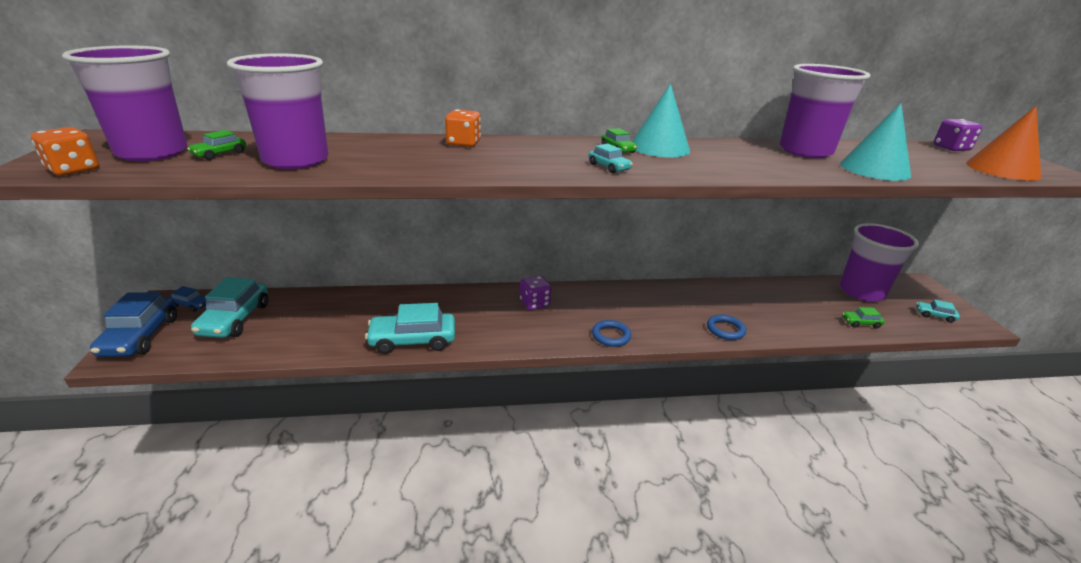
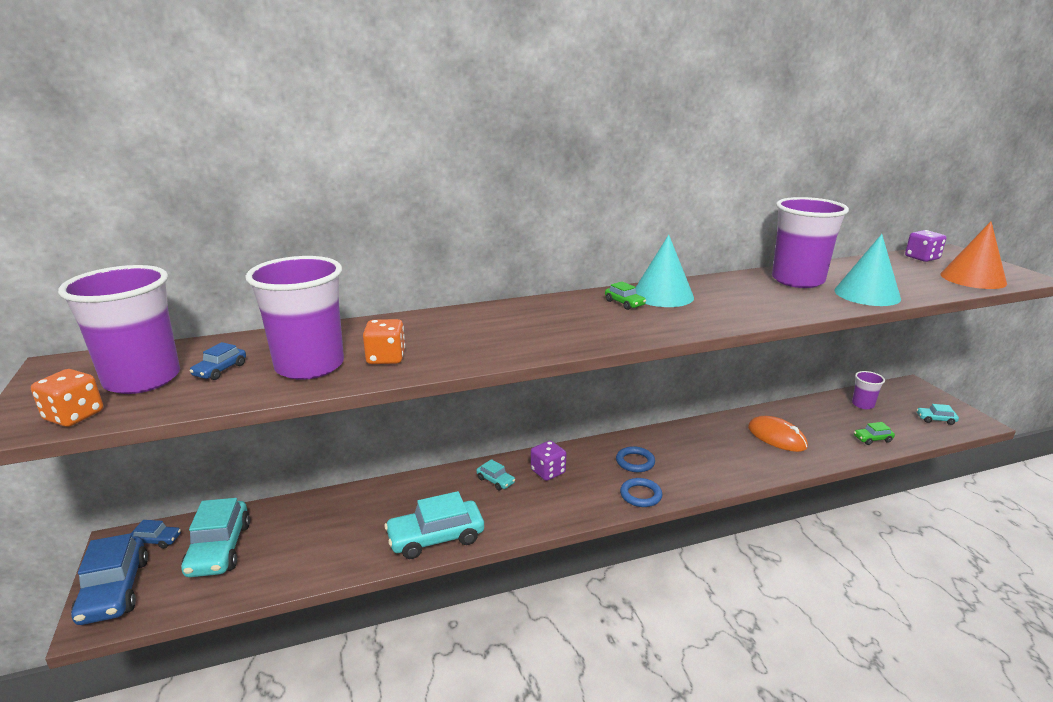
camera: 10 degrees left, 5 degrees down
(220, 154) = (220, 370): green car -> blue car
(463, 143) = (468, 317): orange dice -> orange dice (386, 358)
(609, 167) = (629, 327): turquoise car -> turquoise car (495, 481)
(725, 329) = (750, 468): blue ring -> blue ring (635, 462)
(762, 307) = (776, 437): none -> orange mouse
(861, 292) = (863, 404): purple cup -> purple cup, size x0.49

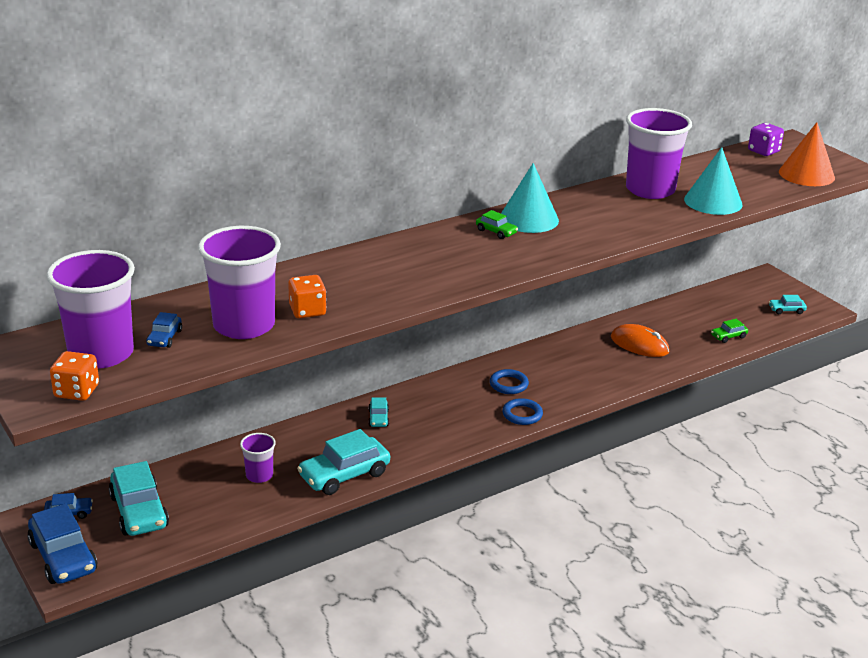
camera: 15 degrees left, 5 degrees up
(495, 481) = (378, 418): turquoise car -> turquoise car turned 60 degrees clockwise
(548, 472) = (427, 404): purple dice -> none
(863, 404) = (719, 302): purple cup -> purple cup (259, 475)

